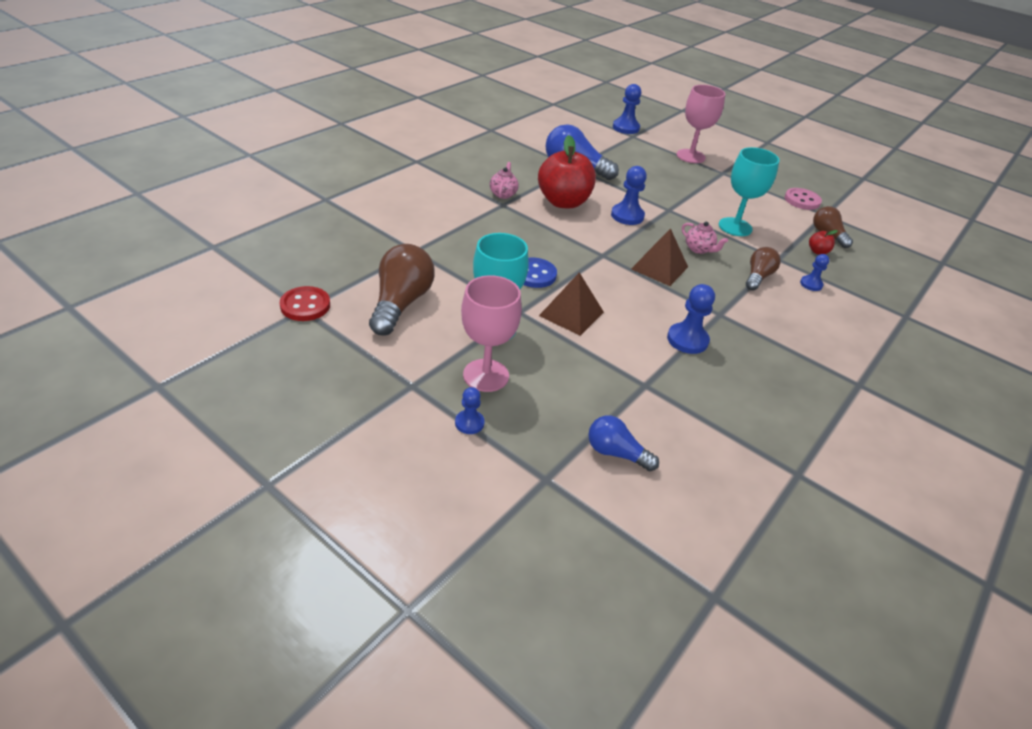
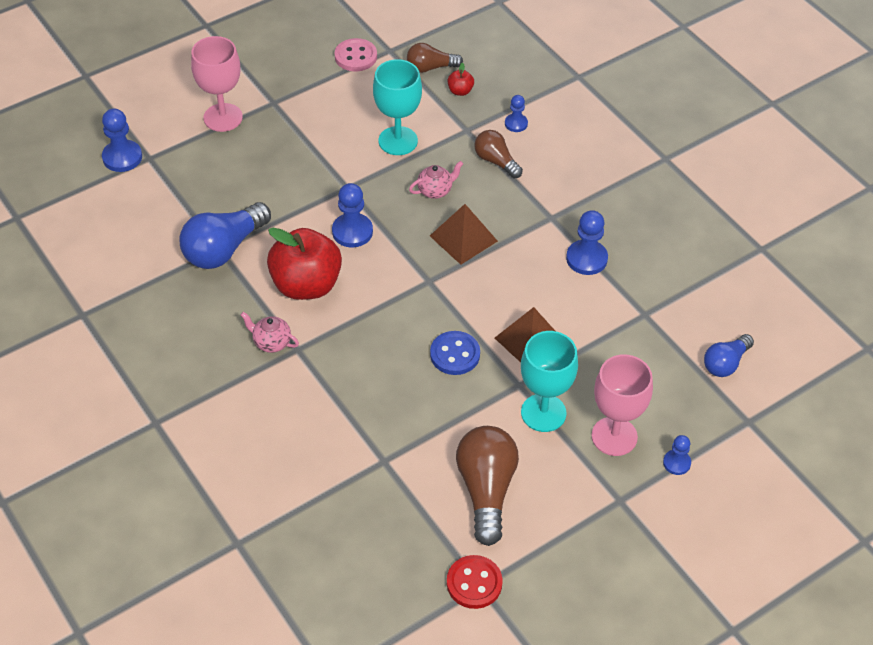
camera: 70 degrees left, 10 degrees up
(401, 303) = (486, 490): brown light bulb -> brown light bulb turned 60 degrees clockwise

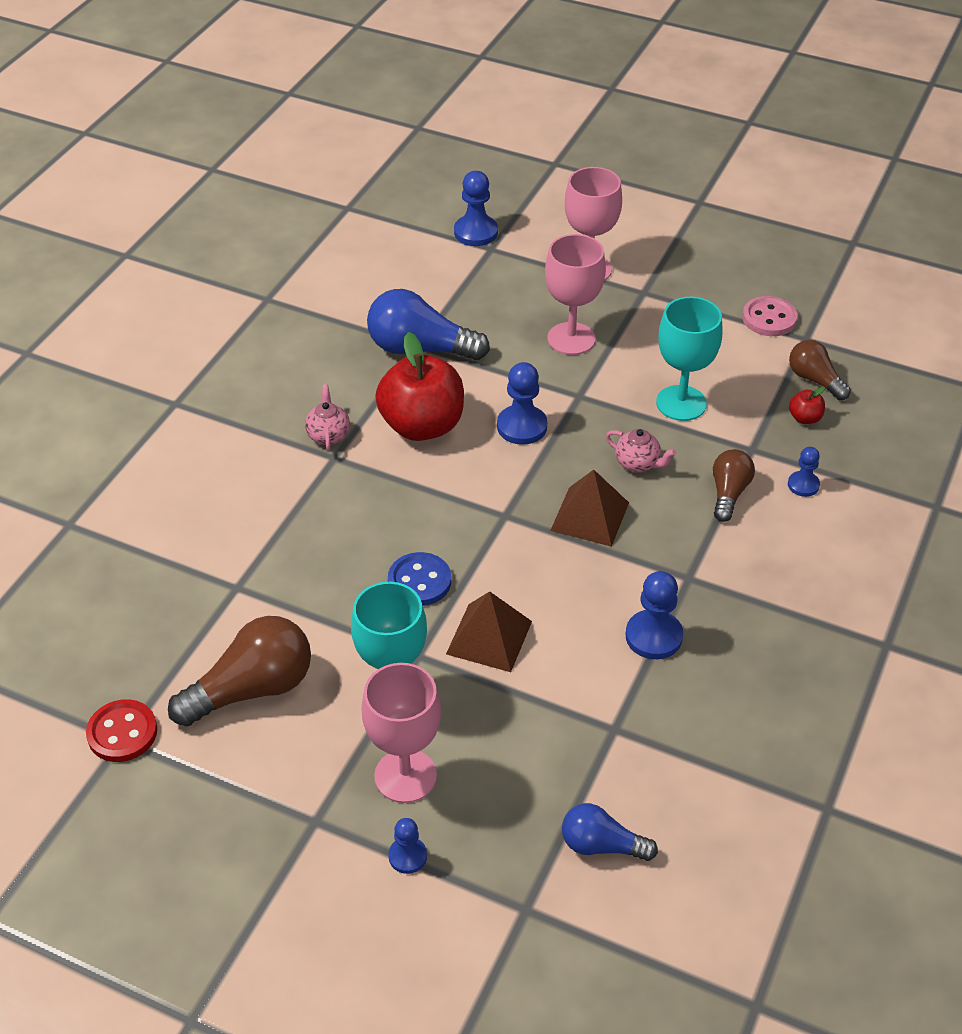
camera: 60 degrees right, 5 degrees down
(287, 163) = (571, 339): none -> pink goblet

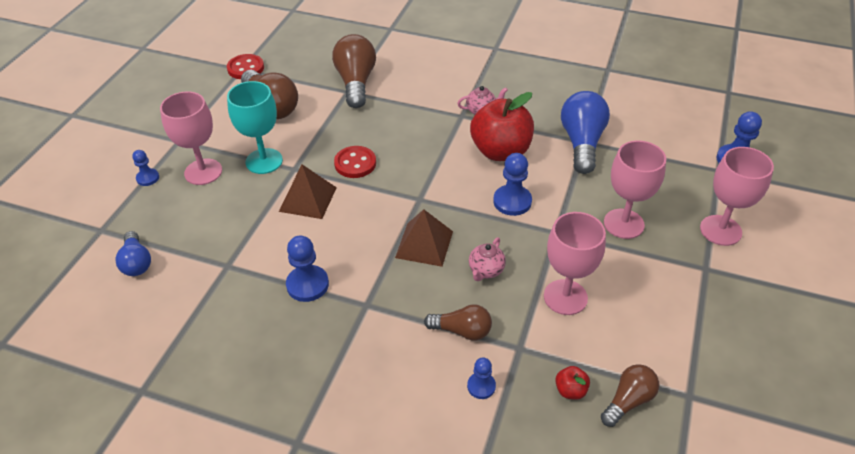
camera: 85 degrees right, 0 degrees up
(216, 575) = (356, 83): none -> brown light bulb
(419, 581) = (355, 163): blue button -> red button
(601, 845) = (136, 262): blue light bulb -> blue light bulb turned 150 degrees clockwise
(681, 403) = (565, 297): turquoise goblet -> pink goblet
(769, 318) = (708, 364): pink button -> none

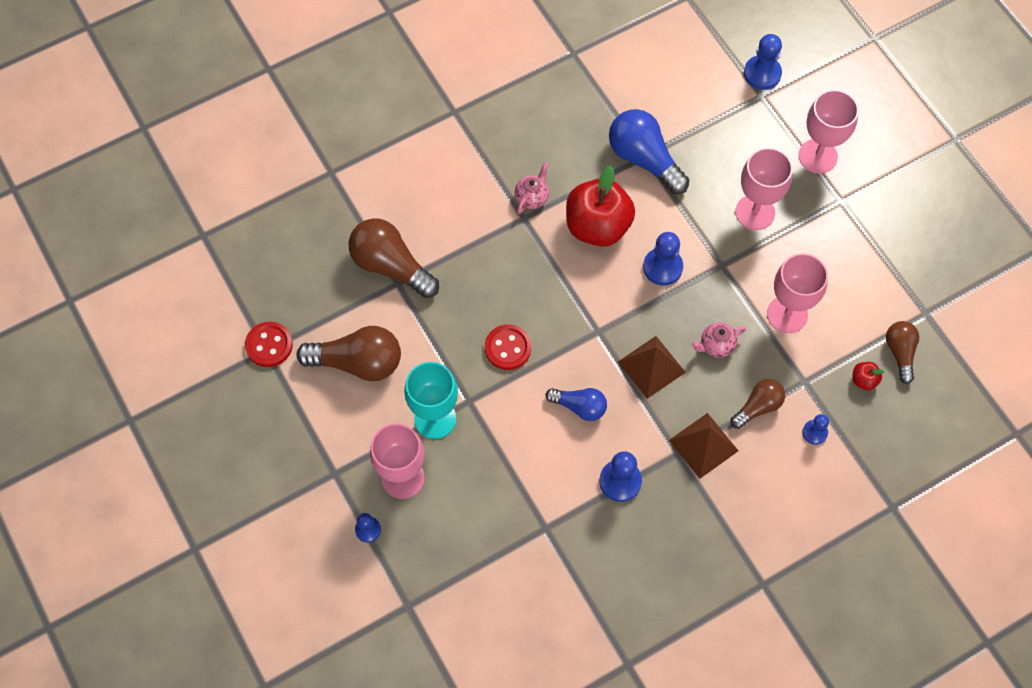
camera: 50 degrees left, 20 degrees up
(136, 262) = (478, 597): blue light bulb -> blue light bulb (579, 407)
(308, 199) = (519, 416): brown pyramid -> brown pyramid (703, 445)
(486, 270) = (716, 345): pink teapot -> pink teapot turned 90 degrees clockwise

